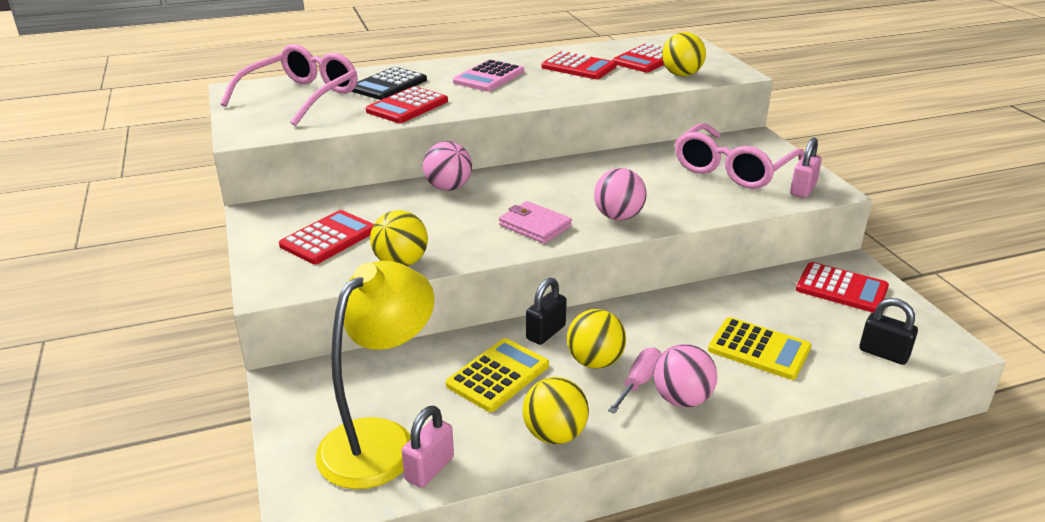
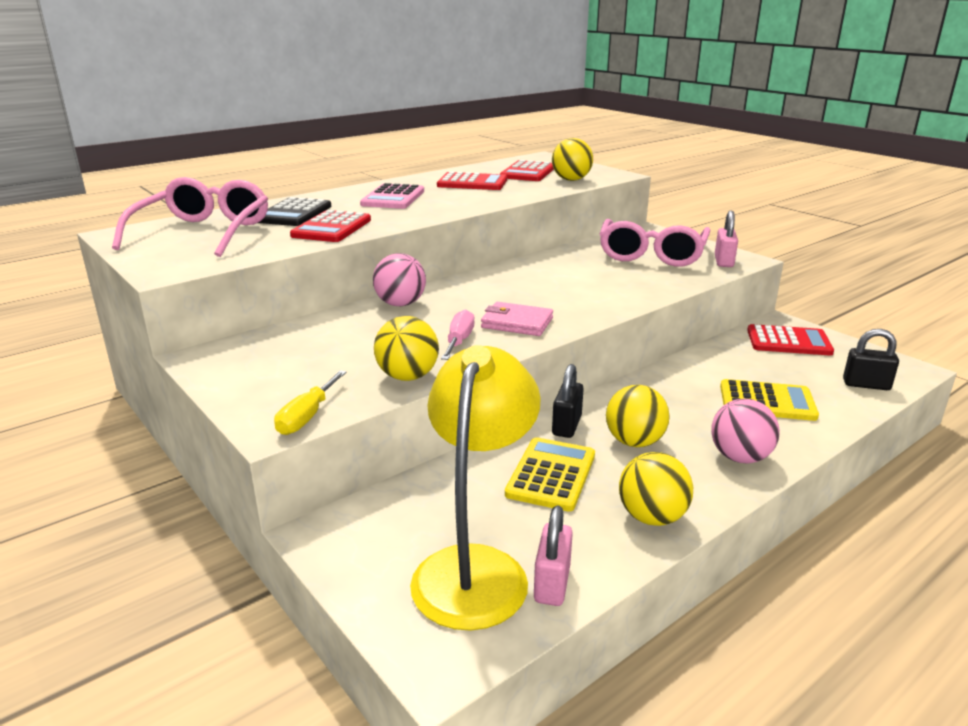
camera: 20 degrees left, 5 degrees down
(299, 284) = (307, 417): none -> yellow screwdriver
(329, 238) = (306, 367): red calculator -> none
(618, 217) = (588, 304): pink ball -> none
(639, 382) = (689, 451): pink screwdriver -> pink screwdriver (459, 341)

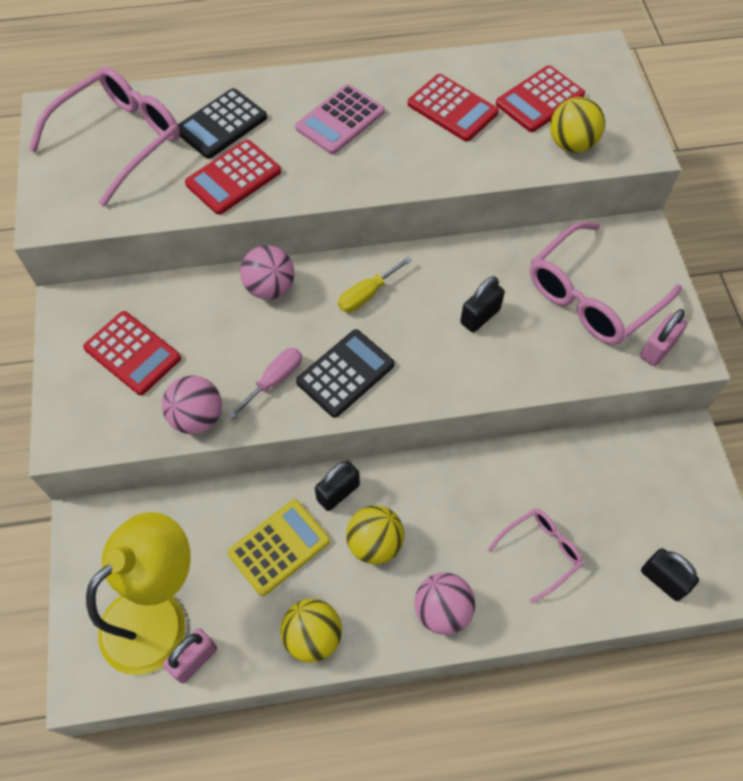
camera: 30 degrees right, 35 degrees up
(307, 417) = (93, 437): yellow screwdriver -> yellow screwdriver (367, 294)
(407, 376) = (197, 417): yellow ball -> pink ball
(517, 323) = (345, 373): pink wallet -> black calculator
(587, 278) = (480, 316): none -> black padlock
(767, 401) = (540, 552): yellow calculator -> pink glasses
(788, 341) = (659, 473): red calculator -> red calculator (132, 353)

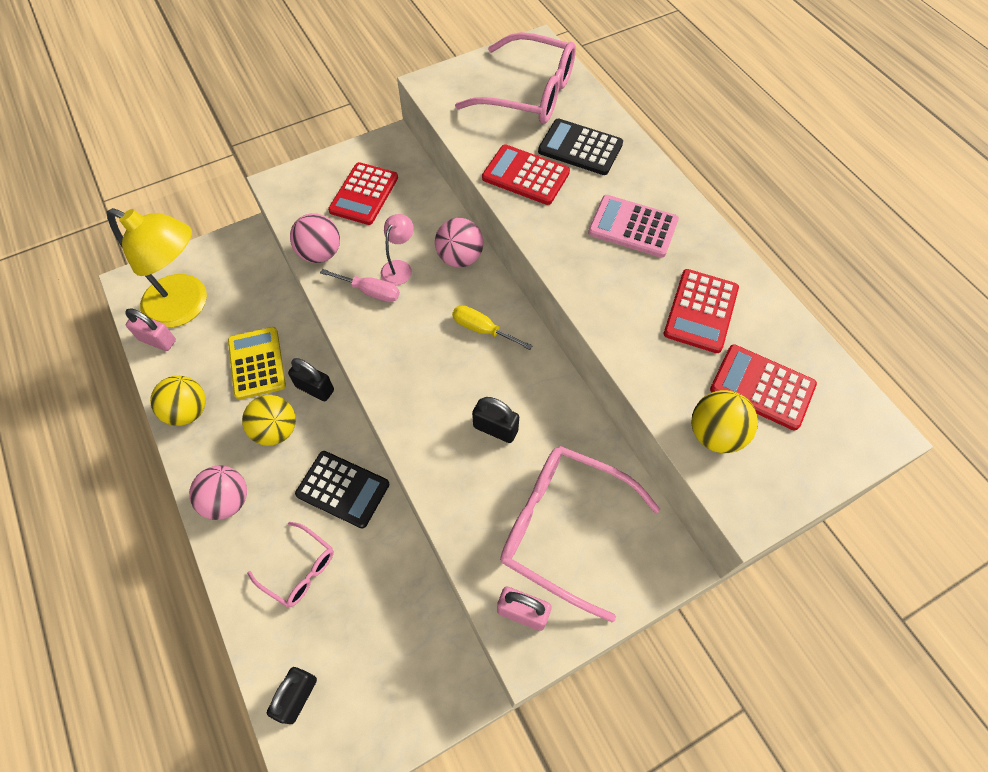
camera: 70 degrees right, 0 degrees up
(255, 345) = (399, 267): none -> pink lamp
(279, 547) = (257, 363): yellow calculator -> yellow calculator turned 135 degrees counterclockwise
(345, 373) = (394, 339): black calculator -> black calculator (343, 489)

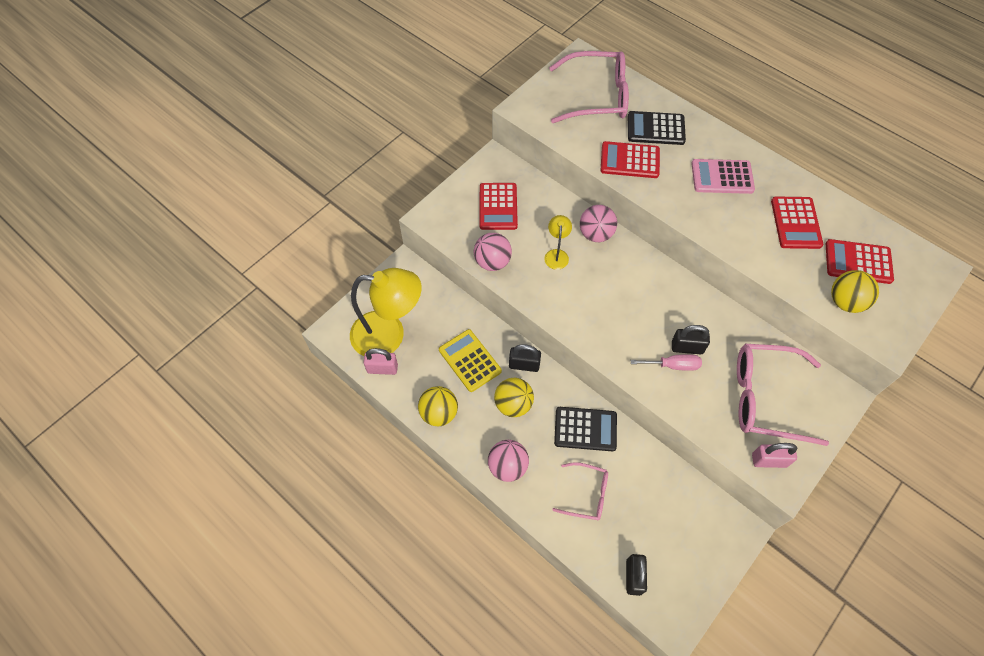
camera: 20 degrees left, 0 degrees up
(370, 292) = (546, 279): pink screwdriver -> pink screwdriver (673, 365)
(399, 267) = (556, 254): pink lamp -> yellow lamp
(482, 329) = (640, 281): yellow screwdriver -> none

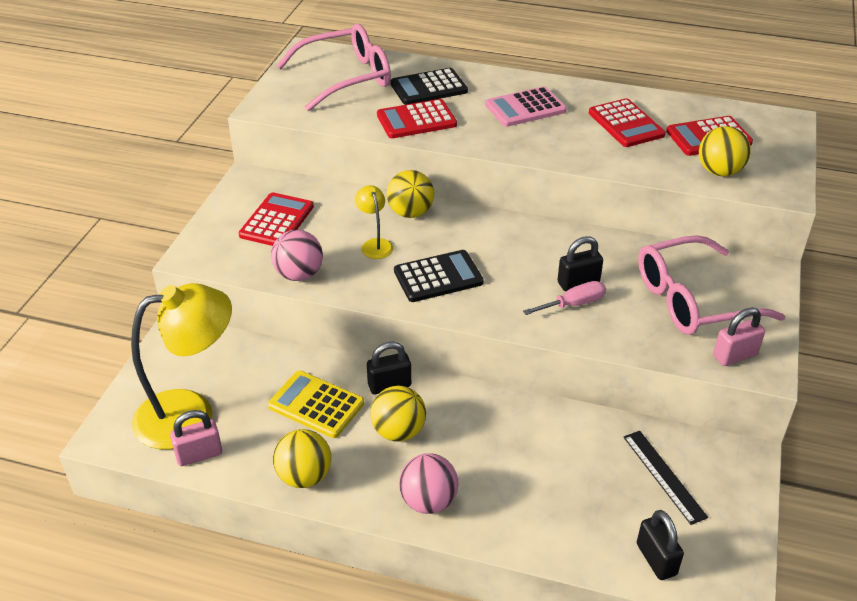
camera: 25 degrees left, 20 degrees down
(498, 207) = (277, 221): red calculator -> red calculator turned 135 degrees counterclockwise
(585, 429) = (504, 424): black calculator -> black calculator (438, 277)
(586, 494) = (545, 493): pink glasses -> none
(596, 234) = (410, 213): pink ball -> yellow ball
(674, 517) = (664, 476): none -> black ruler

